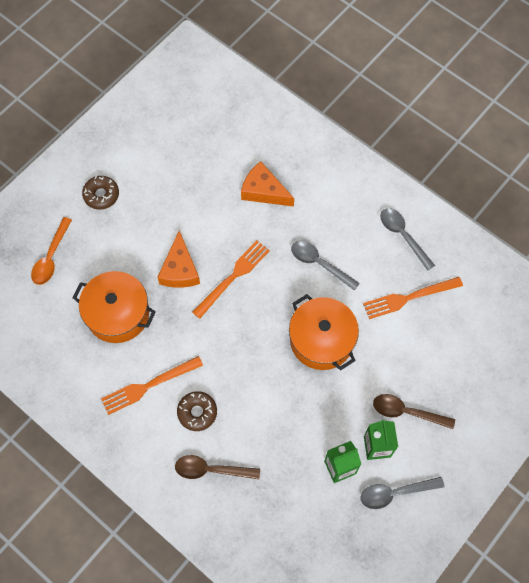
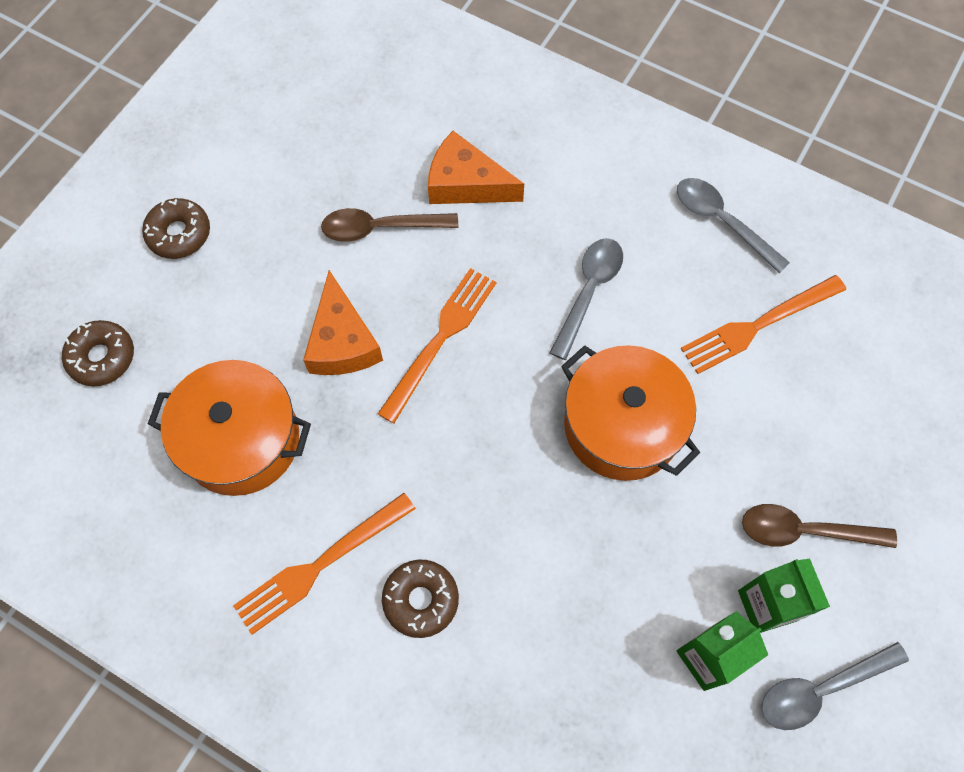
camera: 10 degrees left, 0 degrees up
(51, 257) = (102, 357): orange spoon -> brown donut
(211, 470) = (467, 707): brown spoon -> brown spoon (380, 228)
(319, 264) = (589, 292): grey spoon -> grey spoon turned 90 degrees clockwise

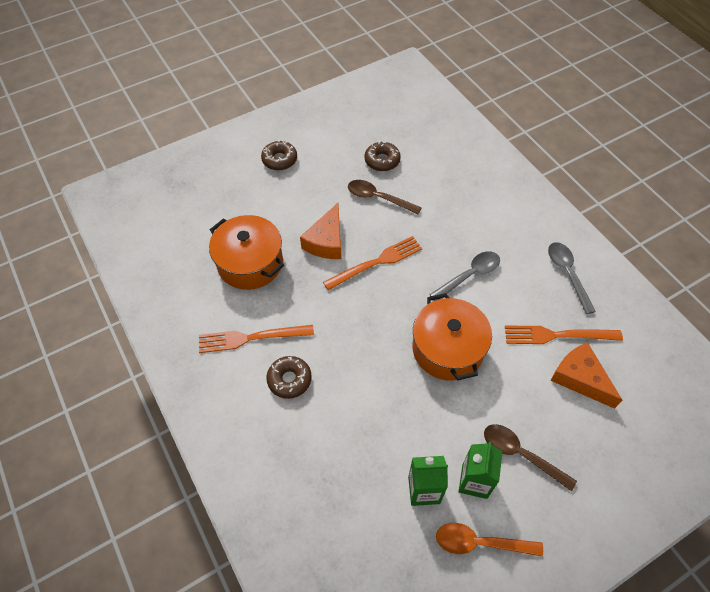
camera: 30 degrees right, 10 degrees down
(102, 357) = (210, 197): brown donut -> brown donut (382, 160)
(466, 184) = (435, 196): orange cheese -> orange cheese (580, 378)
(821, 689) = (480, 542): grey spoon -> orange spoon

